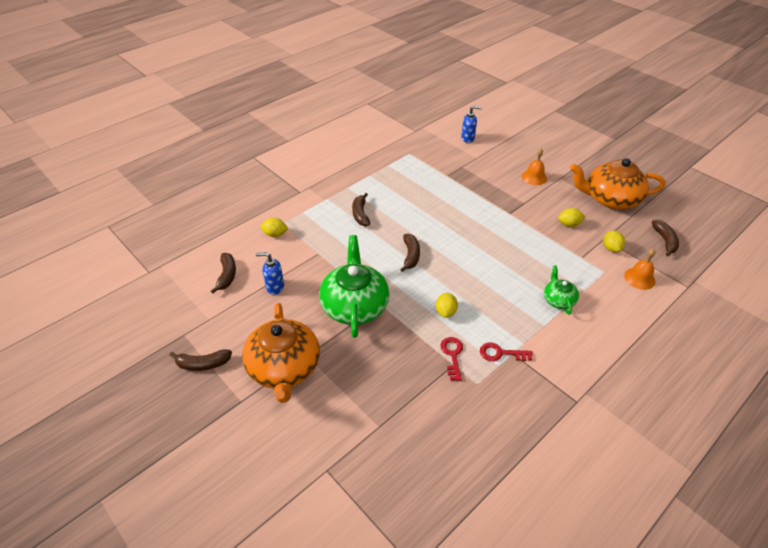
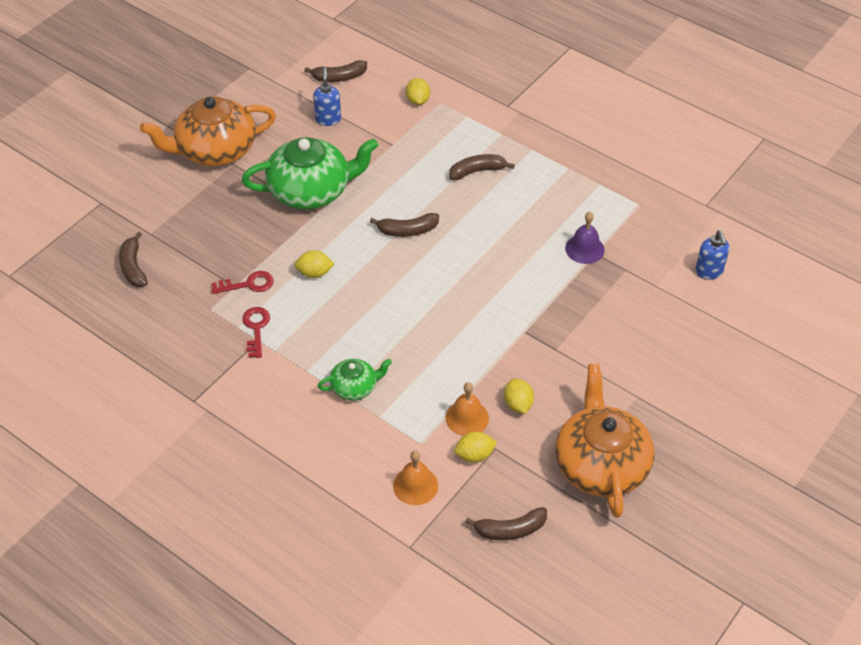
camera: 80 degrees right, 5 degrees up
(203, 364) = (214, 91): brown banana -> brown banana (133, 267)
(442, 179) = (584, 249): none -> purple bell
(534, 177) = (628, 361): orange bell -> orange bell (467, 418)

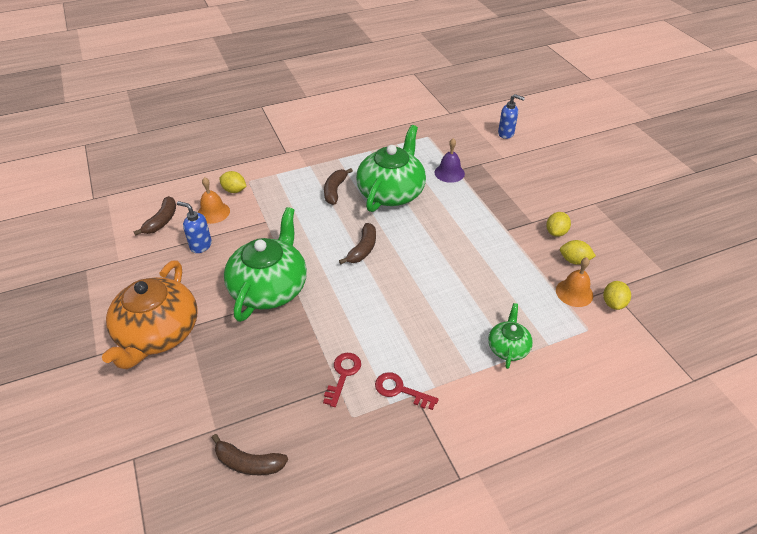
camera: 60 degrees left, 5 degrees down
(314, 273) = (364, 323): yellow lemon -> yellow lemon (556, 232)
(415, 485) = (630, 350): orange bell -> orange bell (213, 212)
(510, 529) = (693, 313): brown banana -> none
(511, 215) = (391, 192): none -> green teapot
(600, 464) = (647, 243): orange teapot -> none

